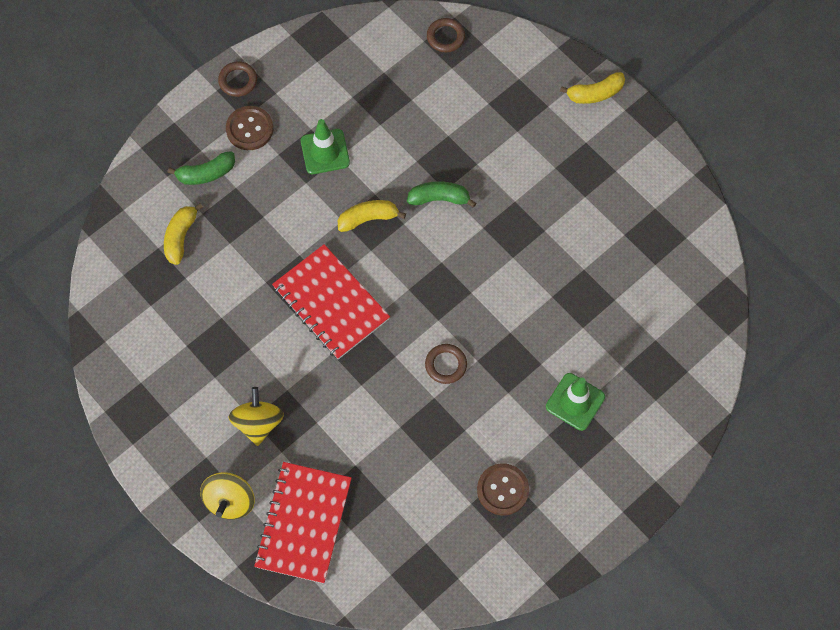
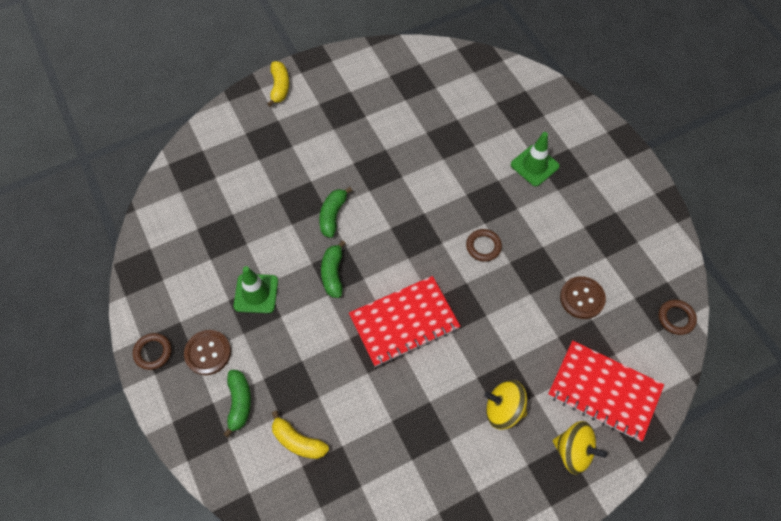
camera: 75 degrees left, 5 degrees down
(368, 218) = (333, 274): yellow banana -> green banana
(445, 37) = (184, 174): brown ring -> brown ring (676, 318)
(502, 490) = (598, 232): brown button -> brown button (582, 298)

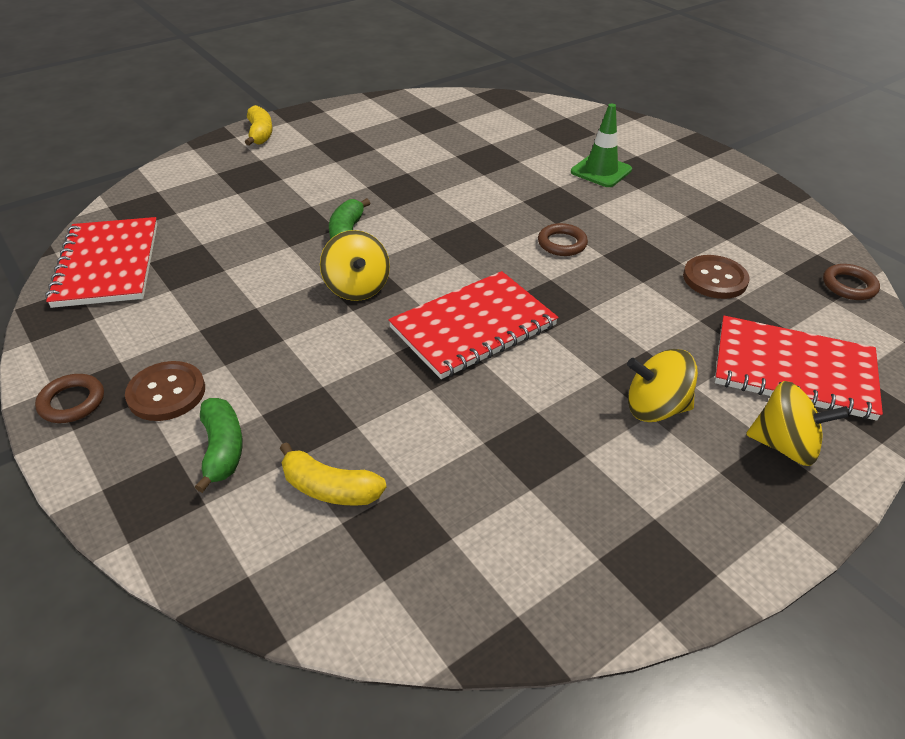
camera: 10 degrees left, 20 degrees down
(169, 228) = (107, 264): none -> red notebook
(256, 293) = (242, 318): green traffic cone -> none
(333, 274) = (357, 287): green banana -> yellow spinning top

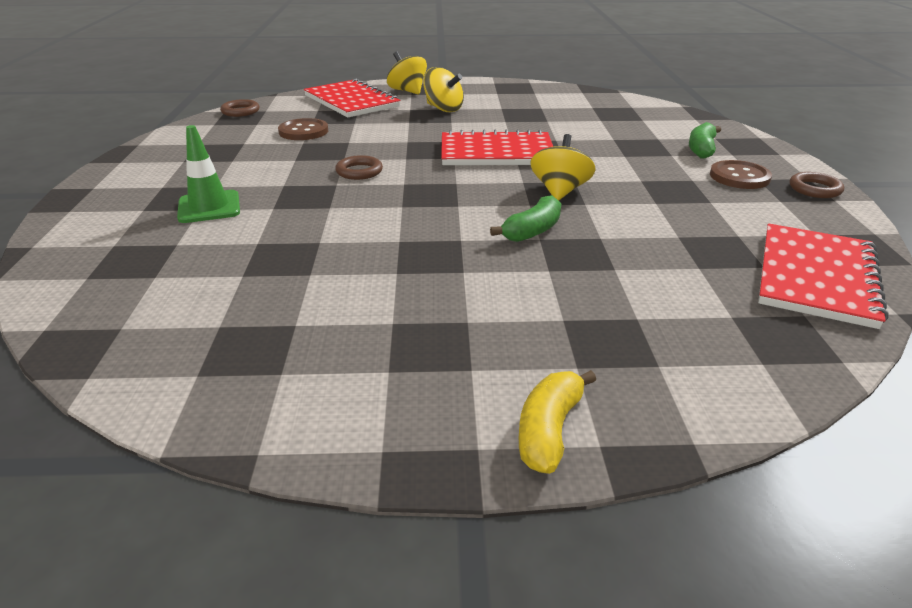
camera: 145 degrees left, 10 degrees down
(330, 488) = (643, 127): yellow banana -> none

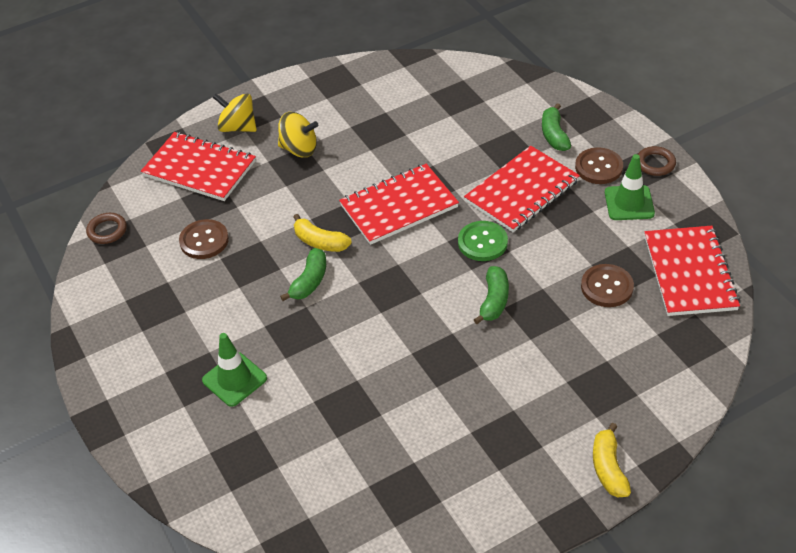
camera: 25 degrees left, 15 degrees up
(359, 171) = (309, 281): brown ring -> green banana
(398, 154) = (320, 242): none -> yellow banana
(560, 191) = (482, 242): yellow spinning top -> green button
(635, 172) = (522, 191): none -> red notebook
(686, 257) = (607, 287): none -> brown button
(761, 206) = (629, 203): none -> green traffic cone

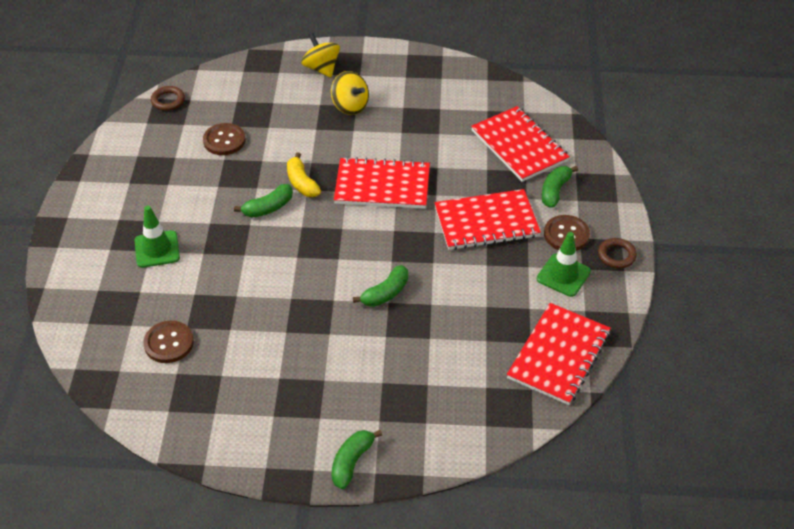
camera: 30 degrees right, 0 degrees up
(199, 168) = (267, 86): red notebook -> red notebook (519, 146)
(482, 242) = (418, 245): green button -> none
(607, 287) = (481, 330): brown button -> brown button (169, 343)
(608, 468) = (352, 462): yellow banana -> green banana

